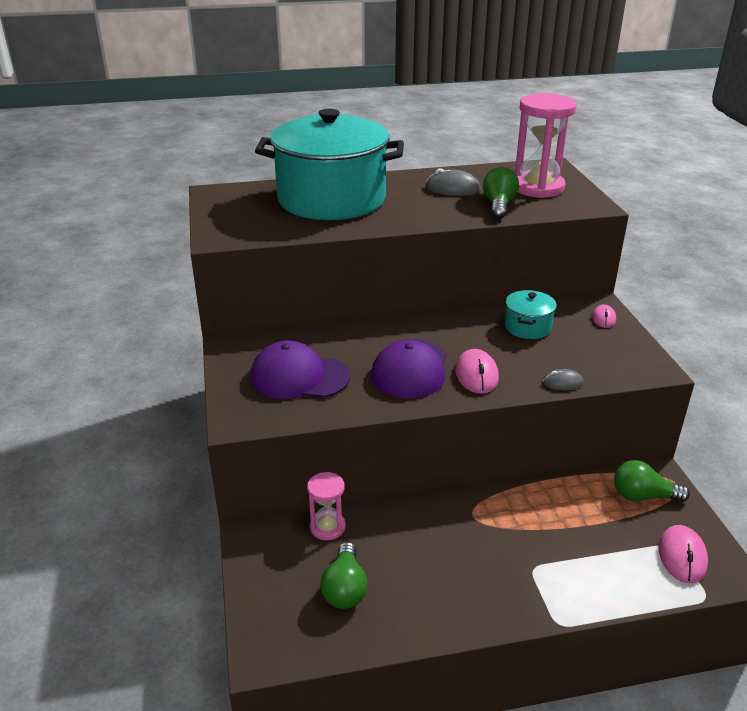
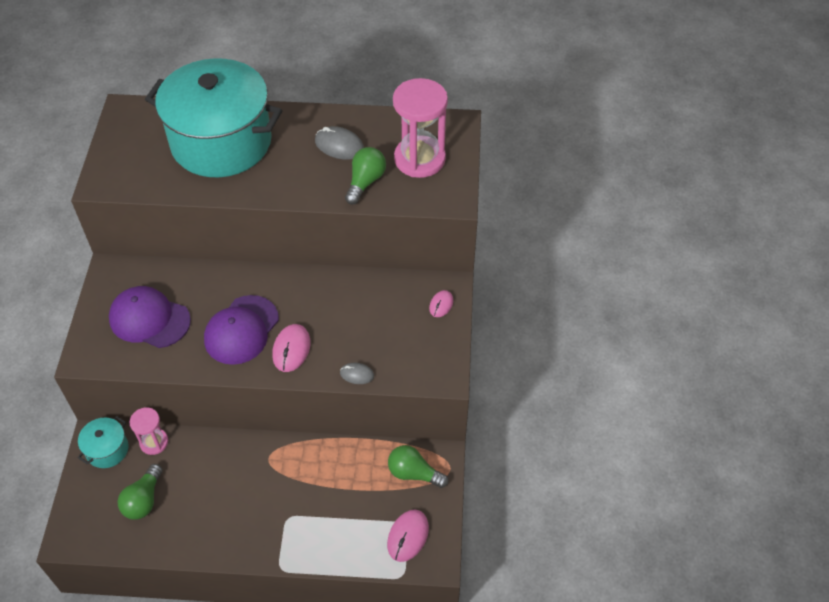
camera: 15 degrees right, 20 degrees up
(527, 327) = (367, 301): turquoise pot -> turquoise pot (107, 449)

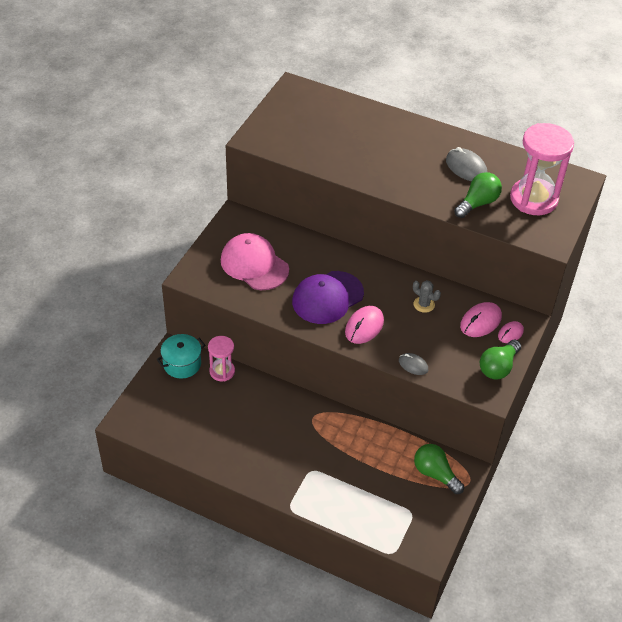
camera: 20 degrees right, 5 degrees down
(143, 500) = (197, 413): green light bulb -> green light bulb (498, 367)
(149, 319) = (254, 264): purple cap -> pink cap
(221, 142) = (365, 136): turquoise pot -> none
(344, 303) = (424, 304): none -> grey cactus
(408, 536) = (410, 523): pink mouse -> pink mouse (480, 321)

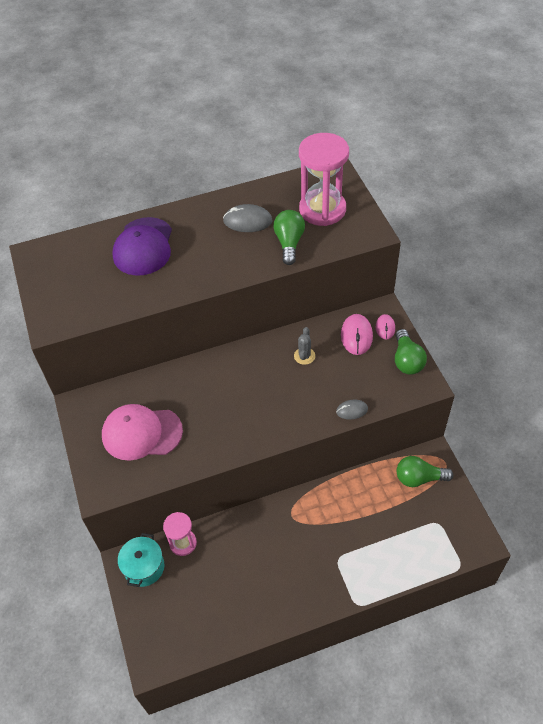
camera: 40 degrees left, 5 degrees up
(327, 297) = (230, 411): purple cap -> purple cap (143, 247)
(364, 326) = (283, 411): pink mouse -> none
(424, 304) = (304, 356): grey cactus -> grey cactus turned 75 degrees counterclockwise

